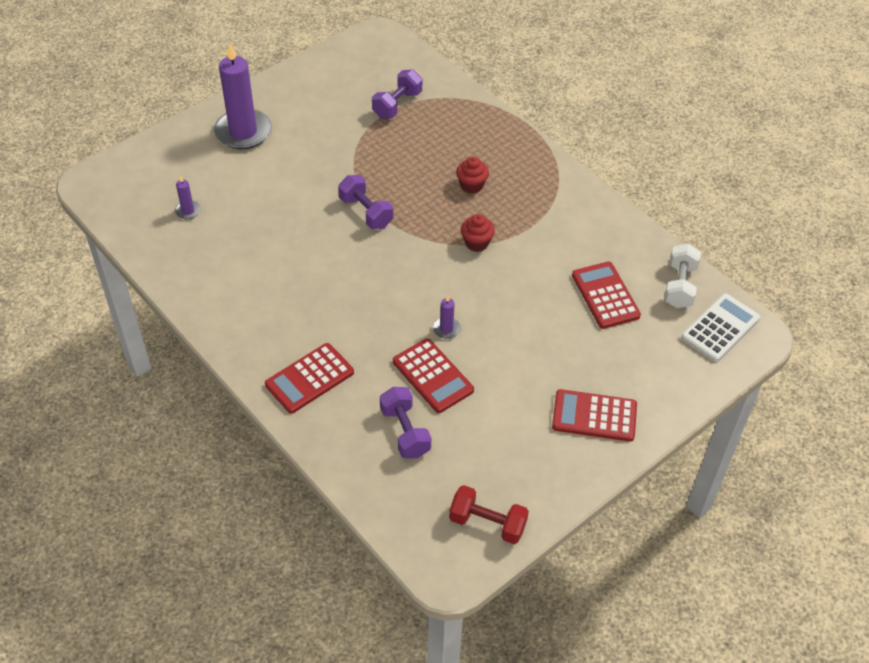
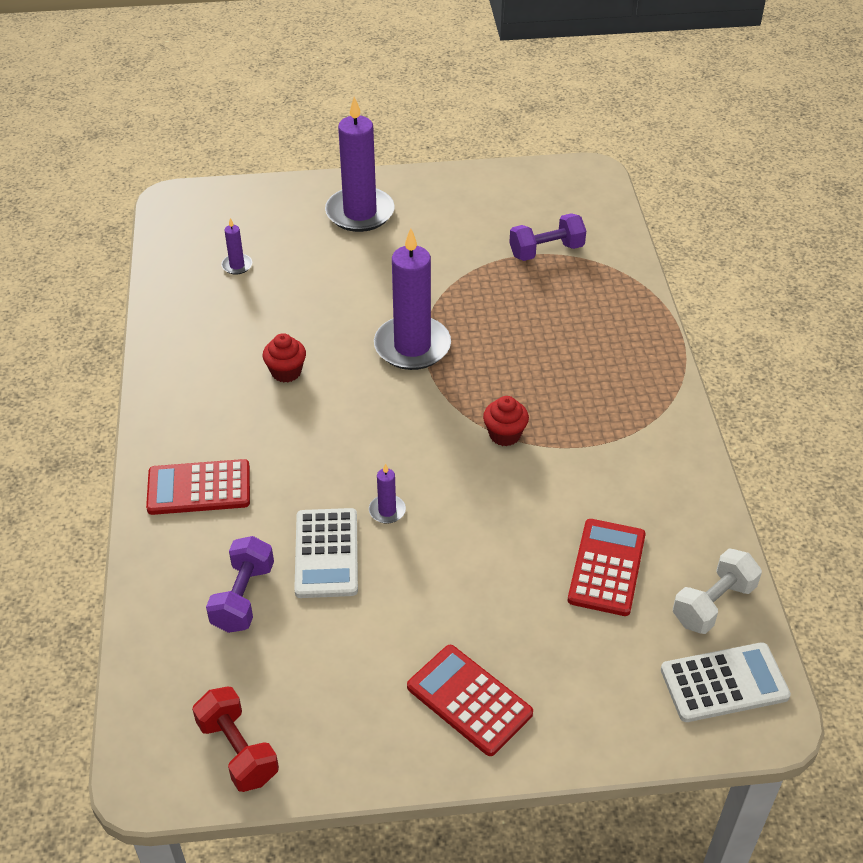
camera: 35 degrees right, 5 degrees down
(366, 212) = (412, 346): purple dumbbell -> purple candle
(433, 376) = (326, 553): red calculator -> white calculator
(471, 185) = (554, 370): red cupcake -> red cupcake (286, 372)

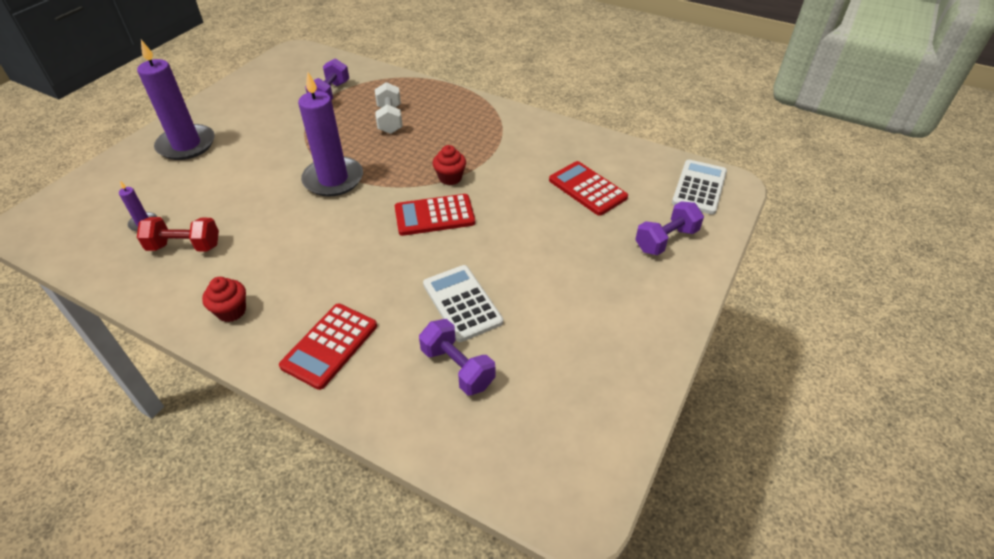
camera: 55 degrees left, 0 degrees up
(238, 751) = (592, 436): red dumbbell -> red dumbbell (184, 246)
(286, 372) = (279, 246): red cupcake -> red cupcake (231, 311)
(326, 553) = (462, 303): white calculator -> white calculator turned 150 degrees counterclockwise
(387, 511) = (455, 256): purple candle -> none
(469, 700) = (638, 292): red calculator -> red calculator (434, 216)
(584, 690) = (666, 240): none -> purple dumbbell
(713, 604) = (645, 165): white dumbbell -> white dumbbell (390, 119)

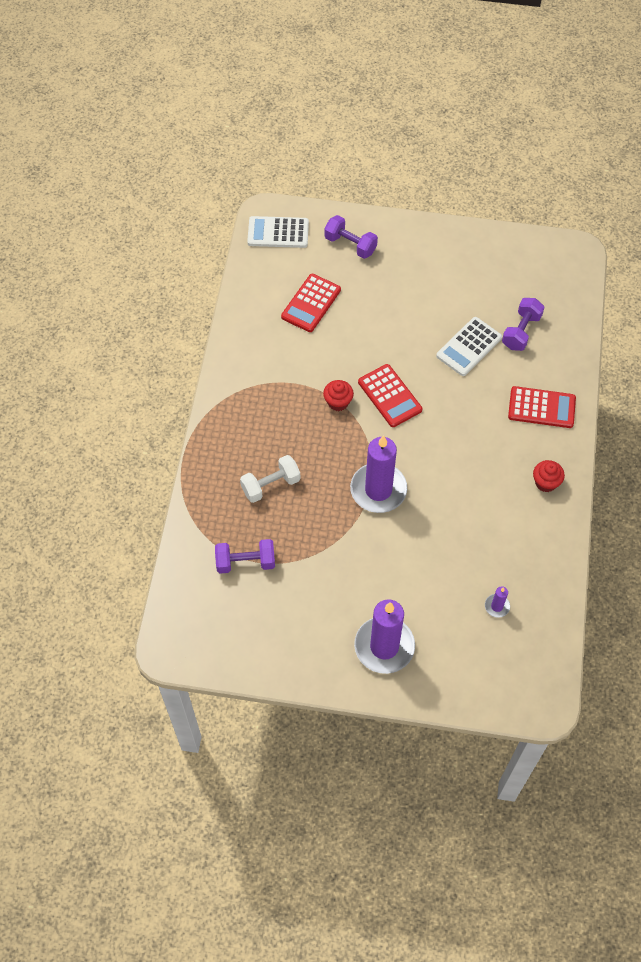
camera: 110 degrees left, 15 degrees up
(184, 246) = (505, 556): red dumbbell -> none

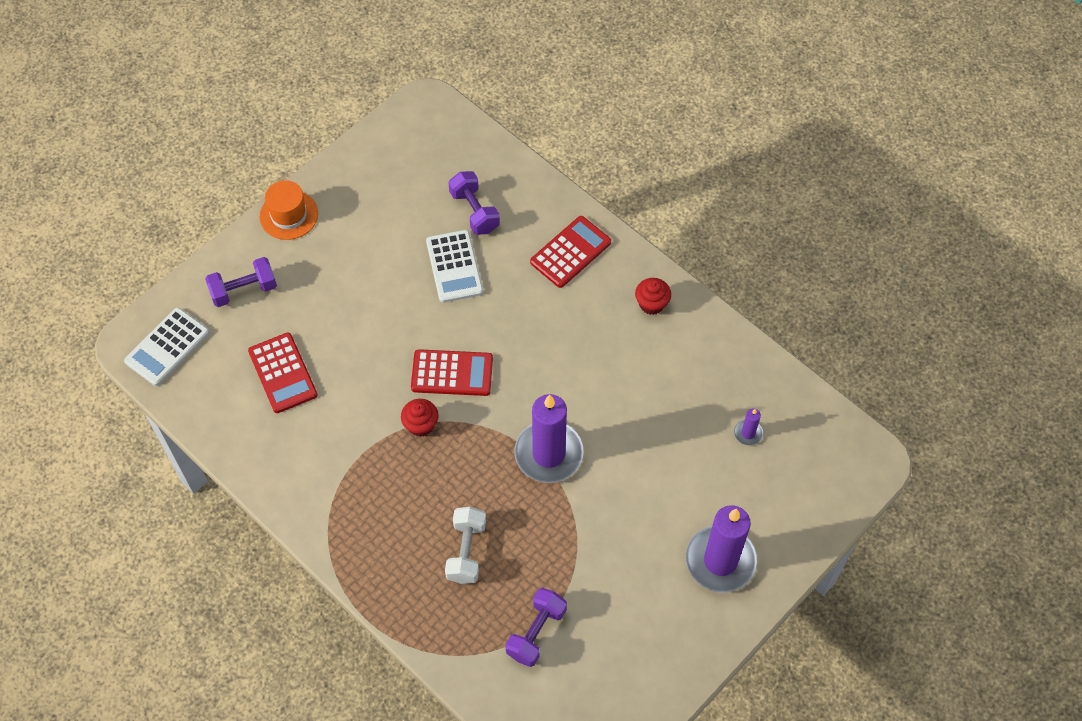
camera: 55 degrees left, 0 degrees up
(424, 232) = (289, 215): none -> orange hat

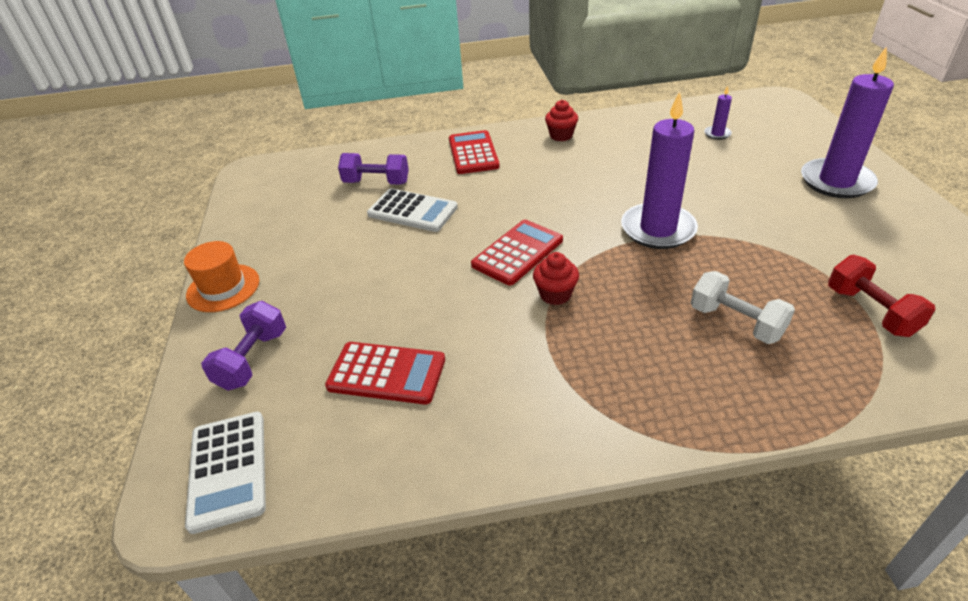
camera: 50 degrees left, 20 degrees down
(536, 632) = (870, 311): purple dumbbell -> red dumbbell

